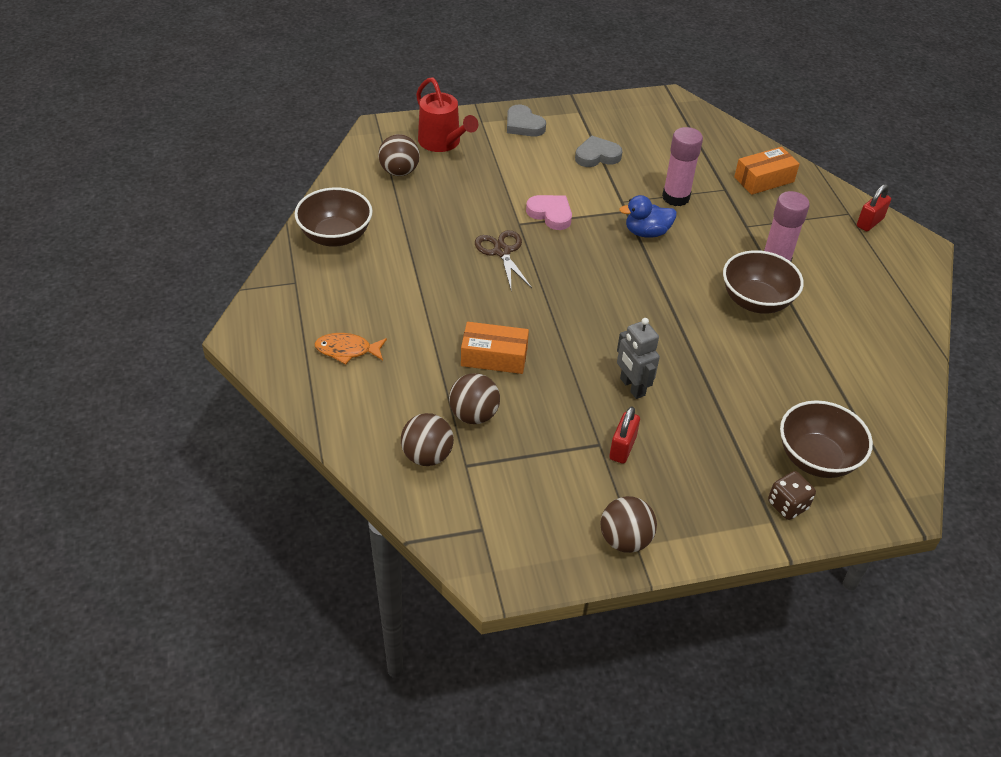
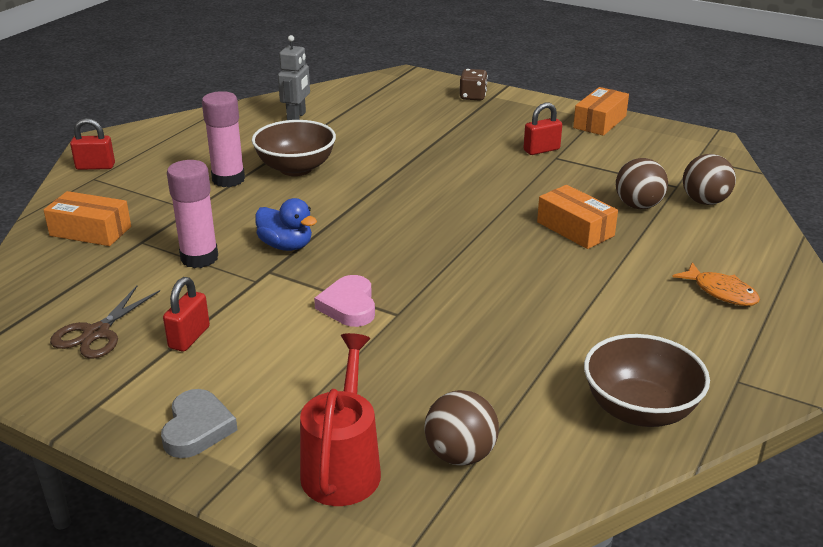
camera: 135 degrees left, 15 degrees down
(502, 252) = (455, 298): brown scissors -> brown scissors (96, 333)
(597, 156) = (189, 337): grey heart -> red padlock
(625, 540) = (600, 122): brown ball -> orange box
(632, 387) = (484, 170): grey robot -> grey robot (297, 117)
(816, 458) = (418, 102): brown bowl -> none

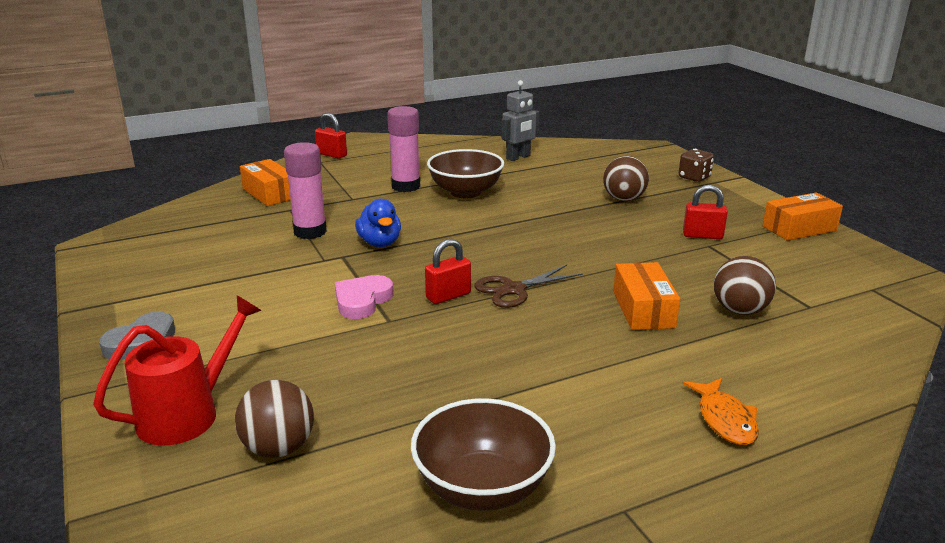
camera: 35 degrees right, 5 degrees down
(96, 333) = (179, 257): brown scissors -> brown scissors (513, 289)
(189, 337) = (227, 281): red padlock -> red padlock (448, 296)
(704, 201) = (824, 330): brown ball -> brown ball (624, 199)

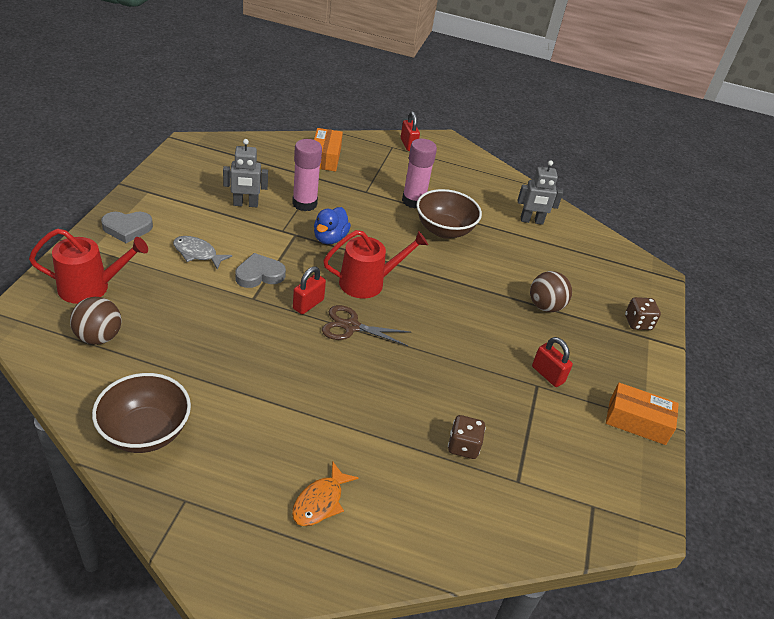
camera: 35 degrees right, 15 degrees up
(249, 259) = (245, 204): none -> grey robot
(266, 319) = (197, 253): none -> grey fish
(362, 301) = (259, 274): pink heart -> grey heart
(448, 296) = (308, 304): red padlock -> red padlock turned 60 degrees counterclockwise
(470, 254) = (368, 282): none -> red watering can
(643, 309) = (403, 398): orange box -> none
(739, 311) = (463, 446): brown ball -> brown dice

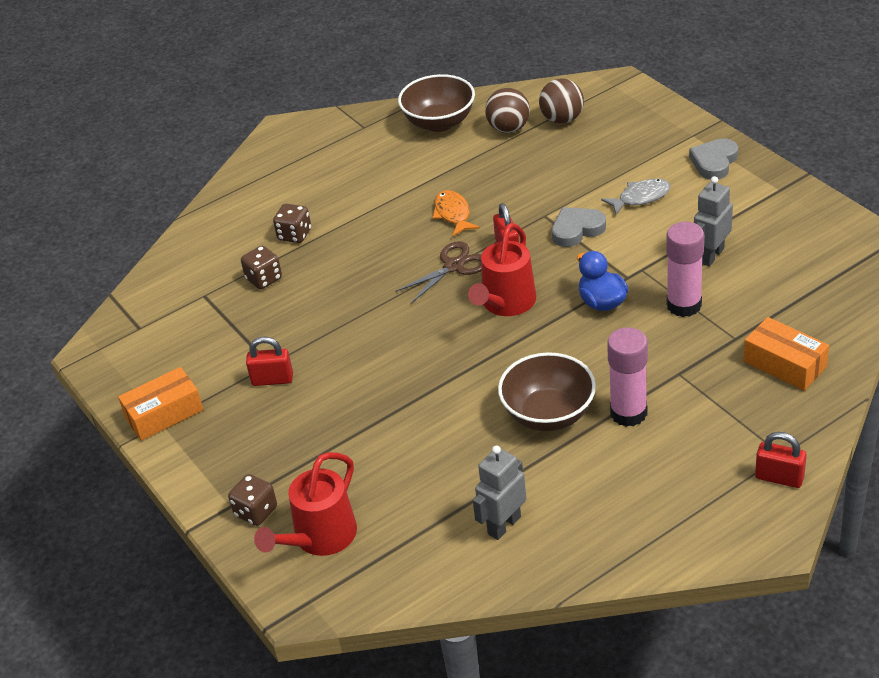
camera: 140 degrees right, 0 degrees up
(91, 287) = (632, 126): red watering can -> red watering can (320, 538)
(259, 274) = (576, 229): grey heart -> grey heart turned 135 degrees counterclockwise
(320, 501) = (299, 185): orange fish -> orange fish (453, 214)
(393, 458) = (294, 235): none -> brown dice
(545, 306) = (352, 437): brown ball -> brown ball (508, 128)

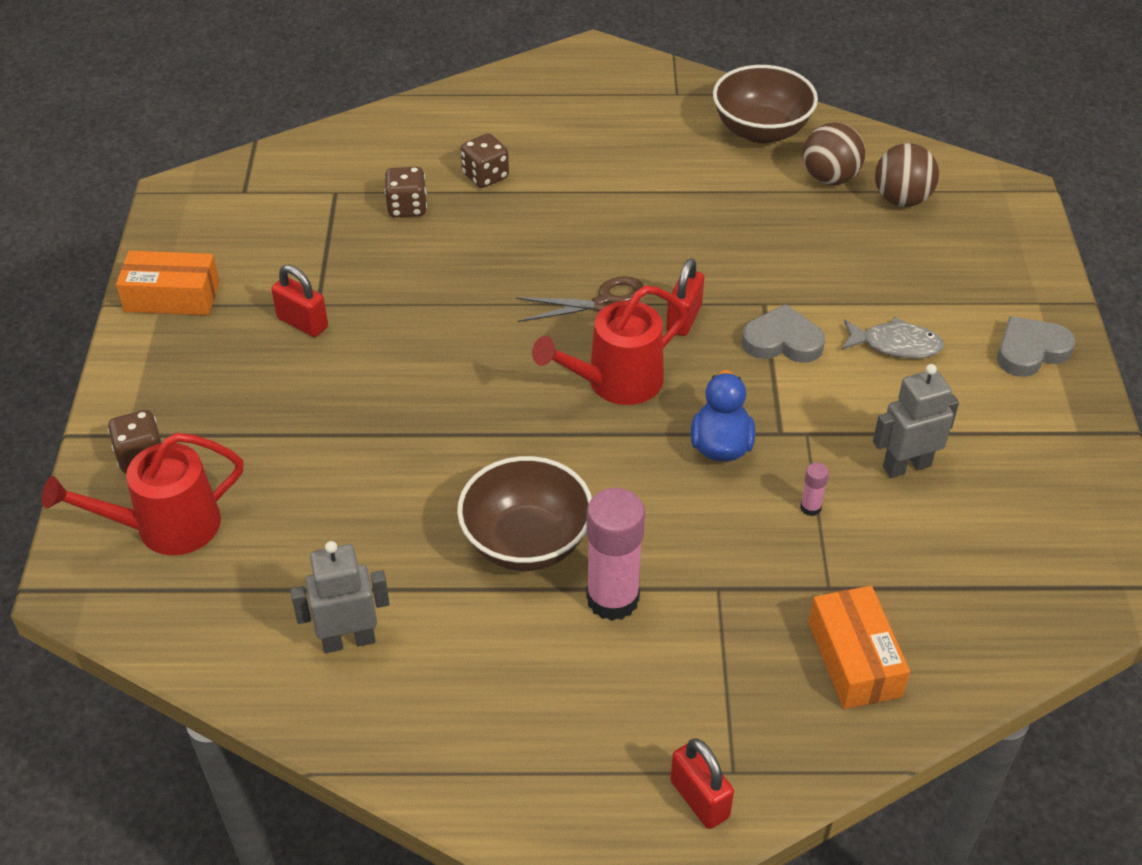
camera: 30 degrees right, 5 degrees up
(453, 214) = (667, 245): orange fish -> none
(684, 305) = (810, 507): pink glue stick -> pink glue stick, size x0.42

